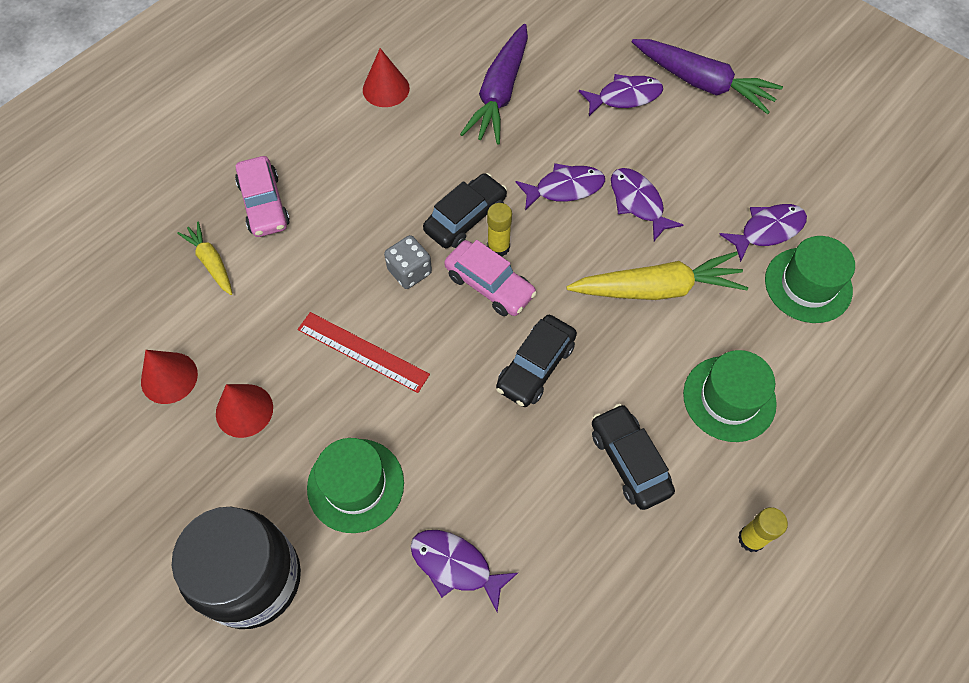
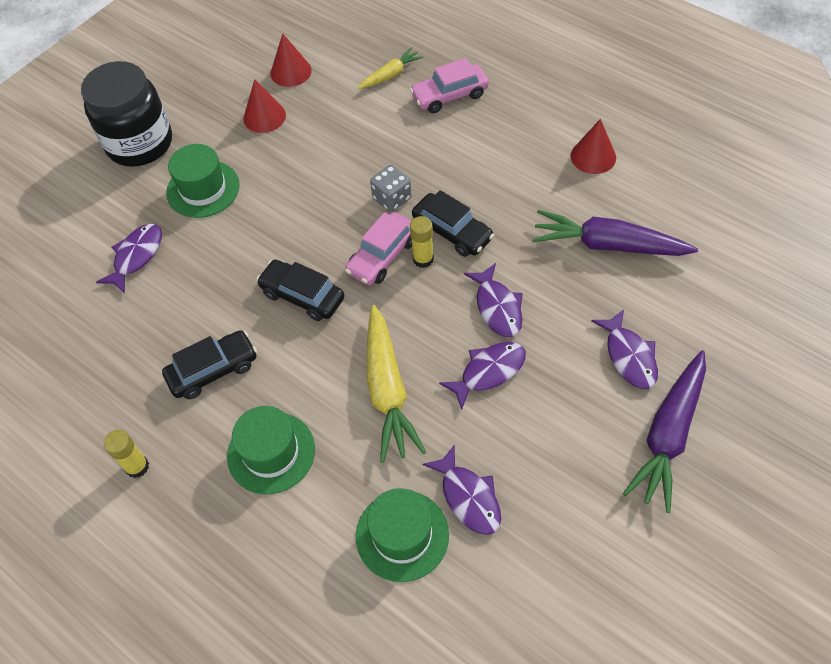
camera: 90 degrees right, 5 degrees down
(363, 351) = (314, 178): red ruler -> none

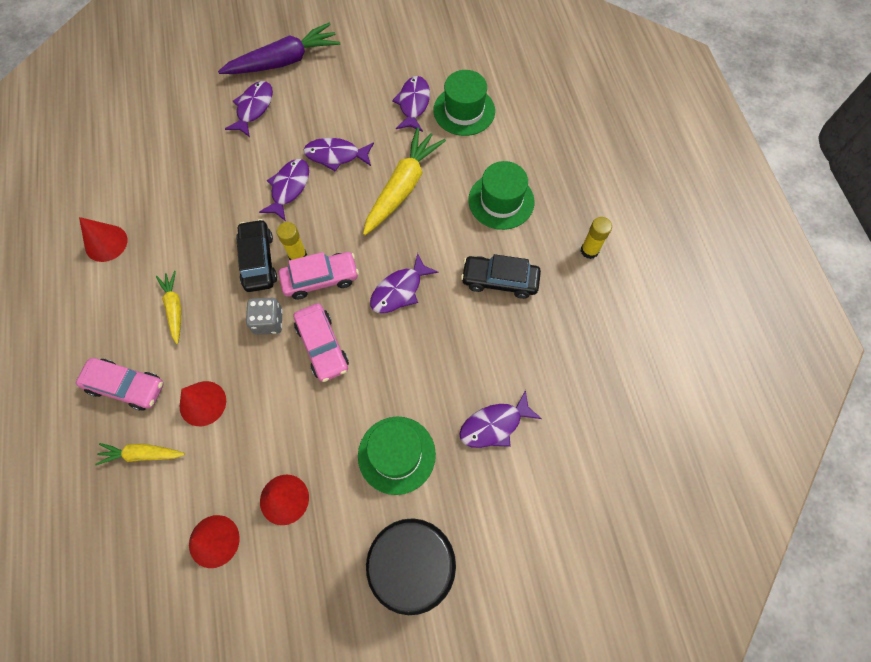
camera: 145 degrees left, 10 degrees up
(302, 296) = (399, 290): black car -> purple fish
(329, 213) = (322, 346): none -> pink car
(382, 123) = (202, 403): none -> red cone
(477, 156) = (174, 308): none -> yellow carrot
(608, 245) = (180, 175): purple carrot -> none

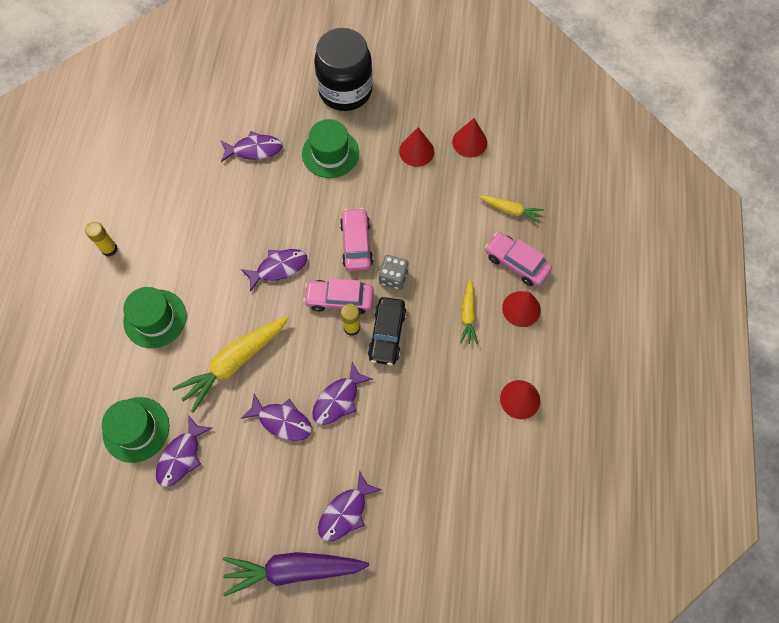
camera: 160 degrees left, 0 degrees up
(202, 403) = (459, 231): red cone -> red cone (521, 309)
(499, 280) = (195, 249): black car -> none

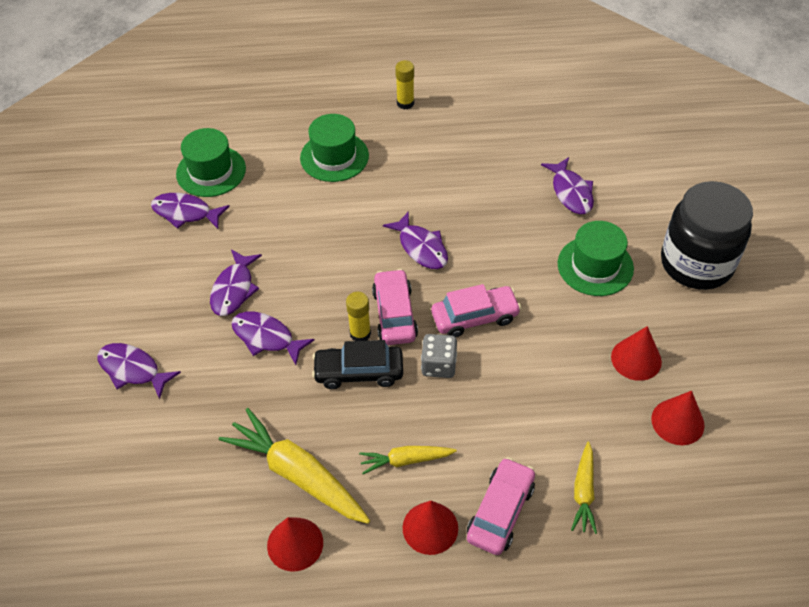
camera: 80 degrees right, 15 degrees down
(234, 363) = (295, 233): yellow carrot -> yellow carrot (298, 474)
(294, 569) = (68, 334): purple carrot -> none

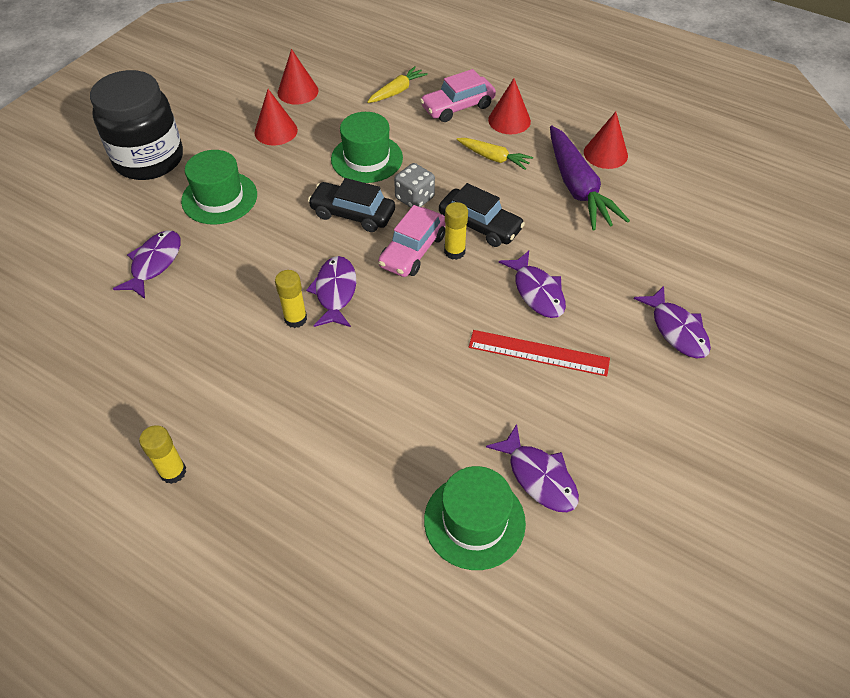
camera: 145 degrees left, 0 degrees up
(234, 289) = (538, 352): purple fish -> red ruler
(298, 474) = (577, 187): yellow carrot -> purple carrot
(334, 157) = (320, 447): green hat -> green hat (367, 158)
(428, 214) = (295, 319): none -> yellow glue stick
(475, 317) = (353, 214): pink car -> black car

